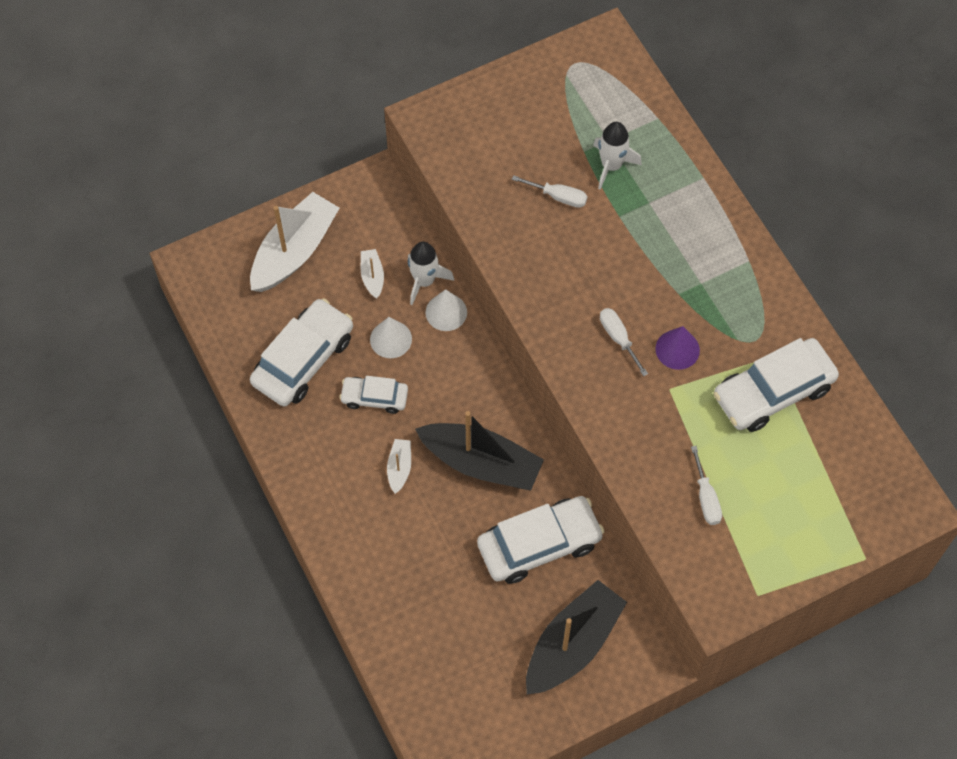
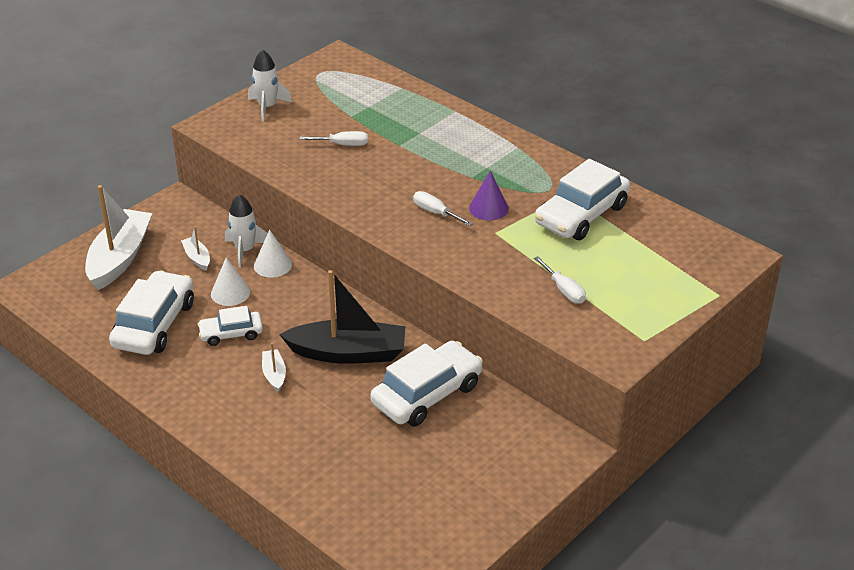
camera: 20 degrees left, 25 degrees down
(572, 644) = (492, 455): black boat -> none
(611, 166) = (378, 119): white rocket -> white rocket (267, 107)

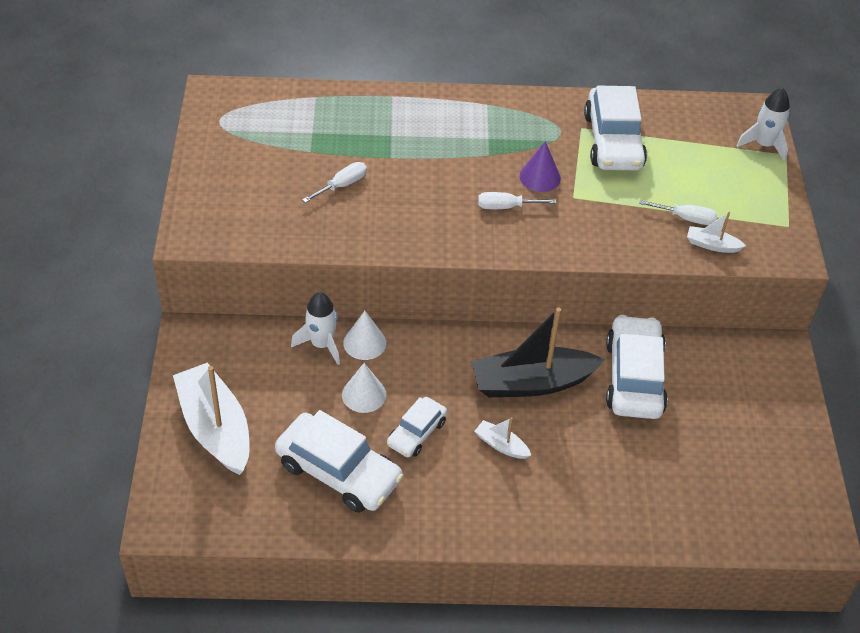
camera: 45 degrees left, 10 degrees up
(154, 324) = (338, 471): white car -> white car turned 150 degrees clockwise
(197, 258) = (288, 380): white boat -> white boat (712, 245)
(267, 107) = (220, 185): white rocket -> white rocket (764, 145)
(348, 353) = (532, 383): black boat -> black boat turned 150 degrees counterclockwise

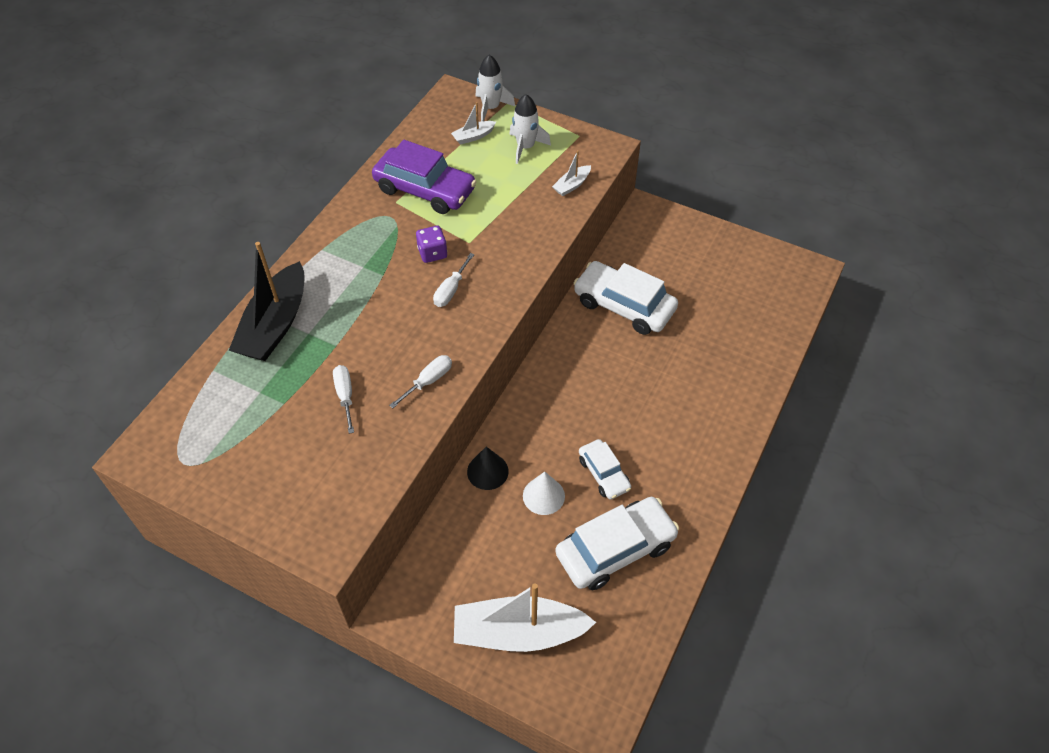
camera: 60 degrees left, 5 degrees up
(321, 344) = (470, 505): white rocket -> white rocket (525, 147)
(364, 343) = (487, 471): white cone -> black cone
(501, 445) = (645, 420): white boat -> white boat (473, 136)
(532, 383) = (595, 372): black boat -> black boat (275, 325)
(540, 177) = (432, 253): purple cone -> purple dice
(613, 141) = (425, 189): white car -> purple car
(686, 218) = (536, 186): white screwdriver -> white screwdriver (428, 381)

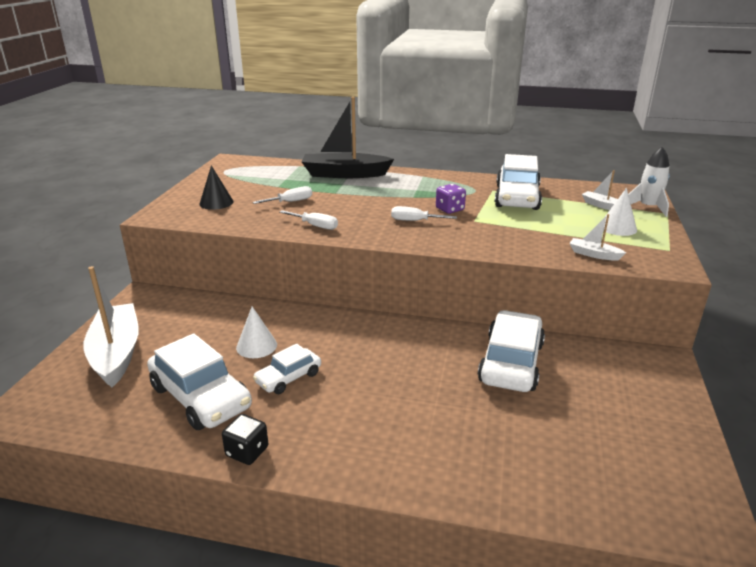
camera: 75 degrees right, 25 degrees down
(425, 189) = (517, 197): purple car -> white car
(487, 471) = (276, 314): black cone -> black cone (216, 202)
(525, 147) = (617, 228): white rocket -> white cone
(696, 515) = (247, 451): none -> black dice

